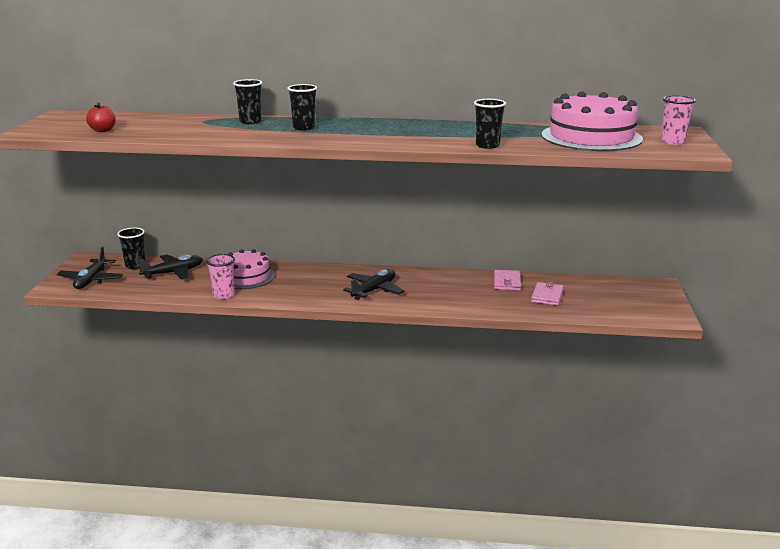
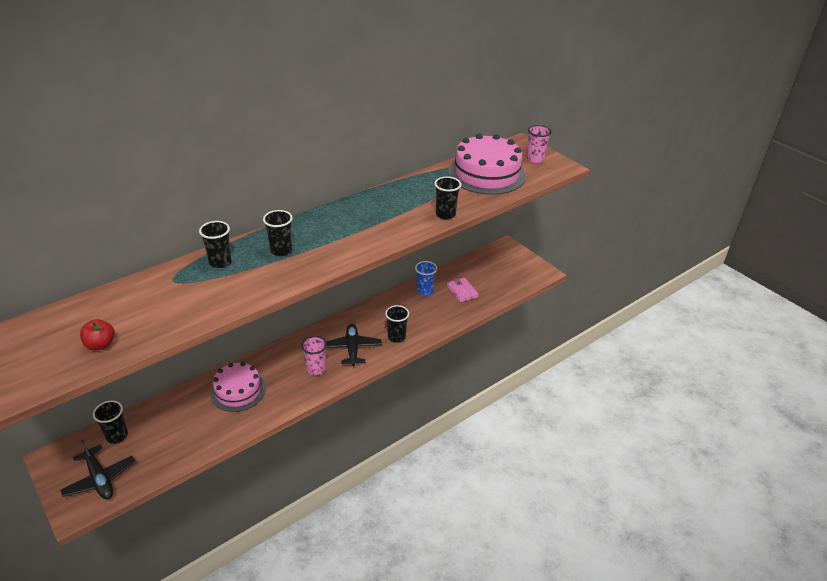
camera: 45 degrees left, 15 degrees up
(173, 273) = (167, 423): black plane -> none
(223, 295) = (248, 421): pink cup -> pink cup (316, 369)
(425, 299) = (396, 337): none -> black cup
(507, 282) = (424, 291): pink wallet -> blue cup

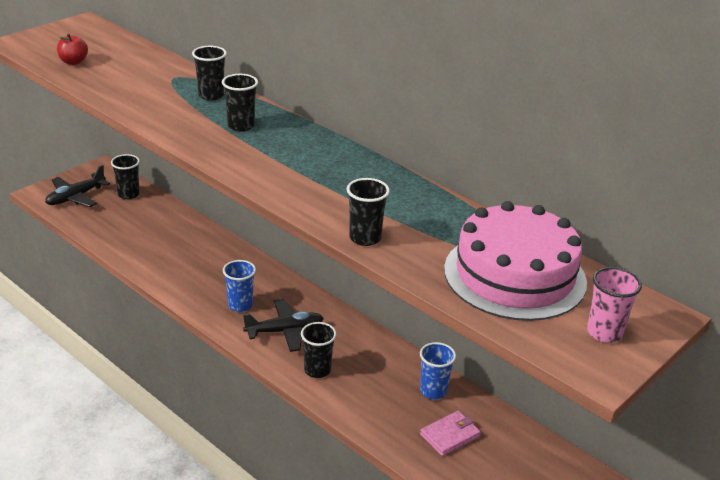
camera: 80 degrees right, 5 degrees down
(238, 391) = (197, 253): pink cake -> none
(316, 369) = (240, 305): pink cup -> blue cup

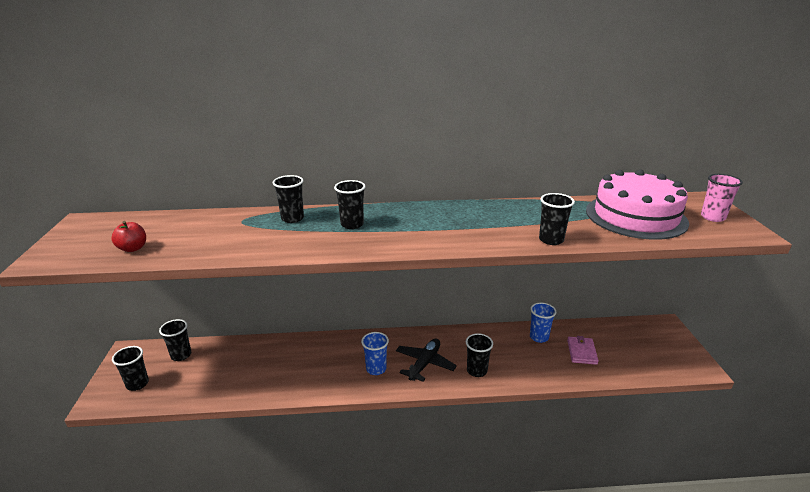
camera: 45 degrees left, 5 degrees down
(75, 197) = (137, 384): black plane -> black cup

